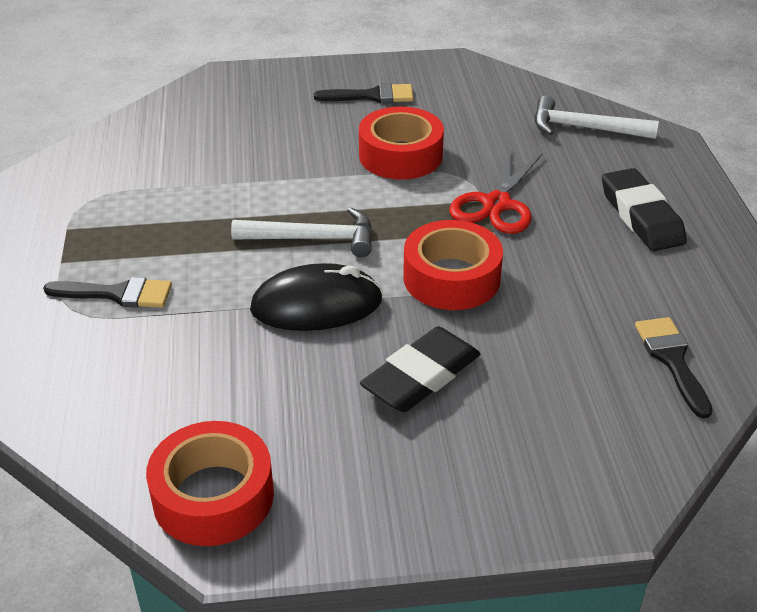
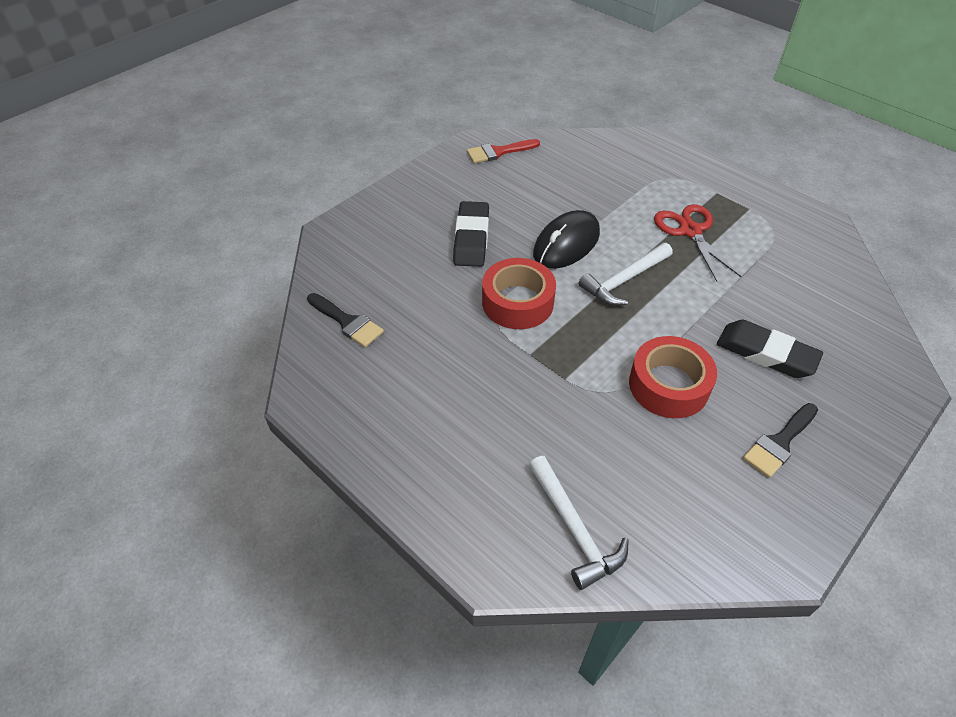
camera: 140 degrees right, 10 degrees up
(118, 294) = (663, 194): black brush -> none
(213, 496) = (498, 152): red tape -> red brush
(496, 204) = (553, 380): red scissors -> red scissors (690, 231)
(584, 128) = (575, 529): white hammer -> white hammer turned 90 degrees clockwise
(641, 216) = (444, 437): black eraser -> black eraser (766, 353)

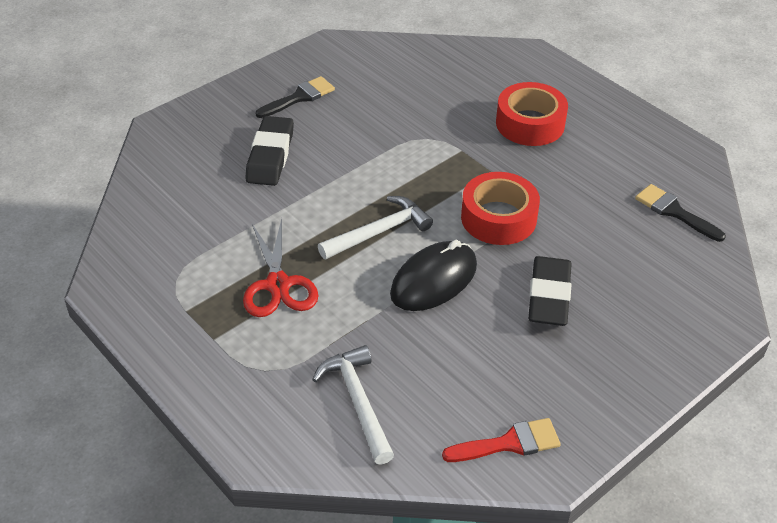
camera: 175 degrees left, 5 degrees down
(575, 529) = (471, 65): white hammer -> white hammer (357, 402)
(668, 385) = (371, 139): red tape -> red tape (530, 123)
(766, 353) = (270, 156): black eraser -> black eraser turned 60 degrees clockwise

